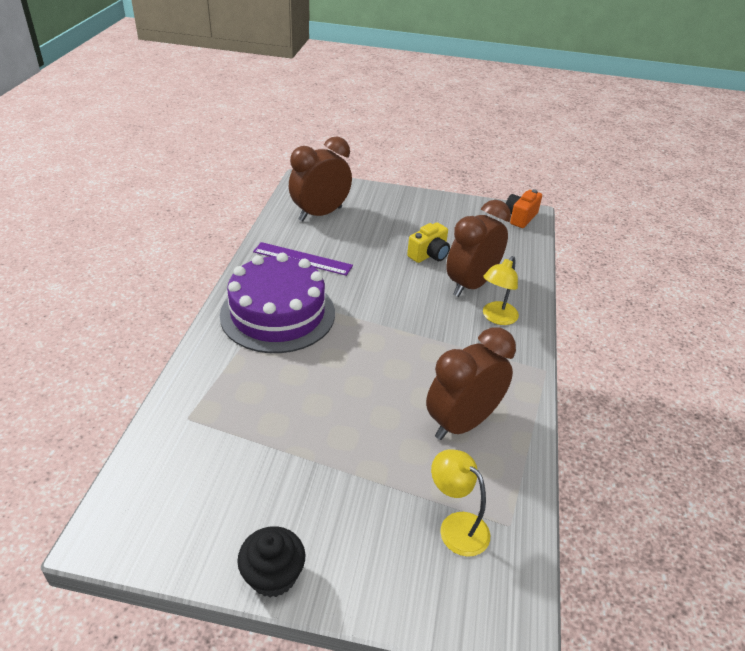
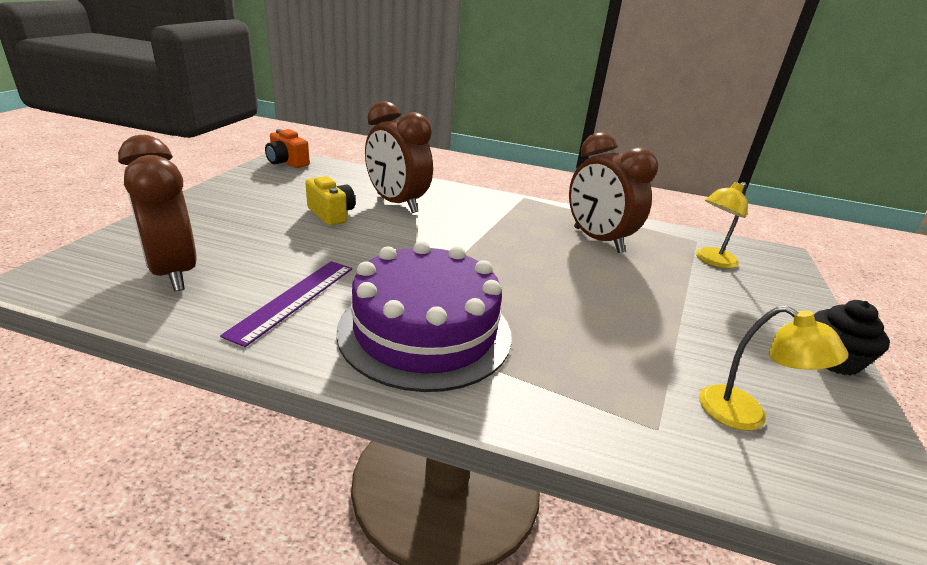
camera: 85 degrees left, 10 degrees down
(496, 318) = (452, 202): yellow lamp -> yellow lamp (746, 415)

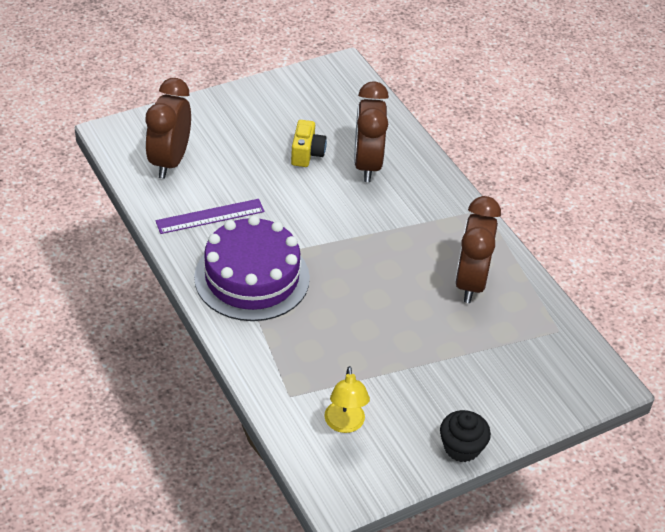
camera: 45 degrees right, 15 degrees up
(287, 162) = (339, 73): orange camera -> none
(711, 261) = (531, 351): yellow lamp -> none

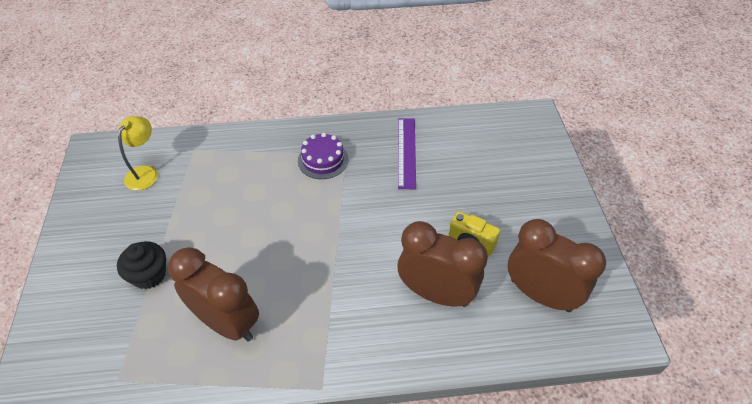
camera: 115 degrees right, 5 degrees up
(169, 161) = (486, 143): brown clock -> brown clock (540, 295)
(252, 277) = (323, 160): purple cake -> purple cake, size x0.51
(345, 424) = (145, 172): yellow lamp -> yellow lamp turned 90 degrees clockwise
(461, 447) = (67, 237): black cupcake -> black cupcake (149, 275)

